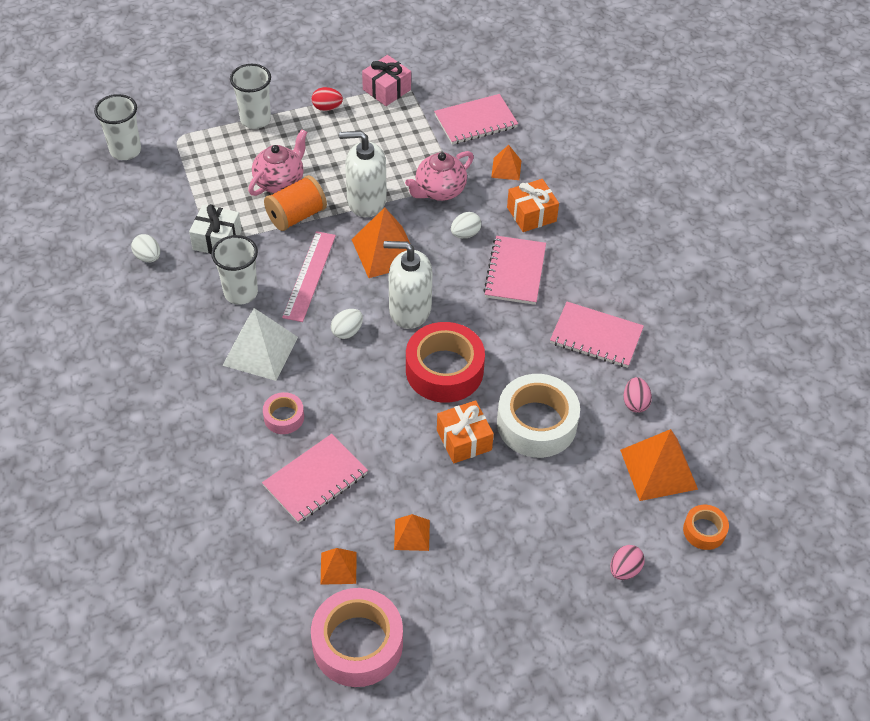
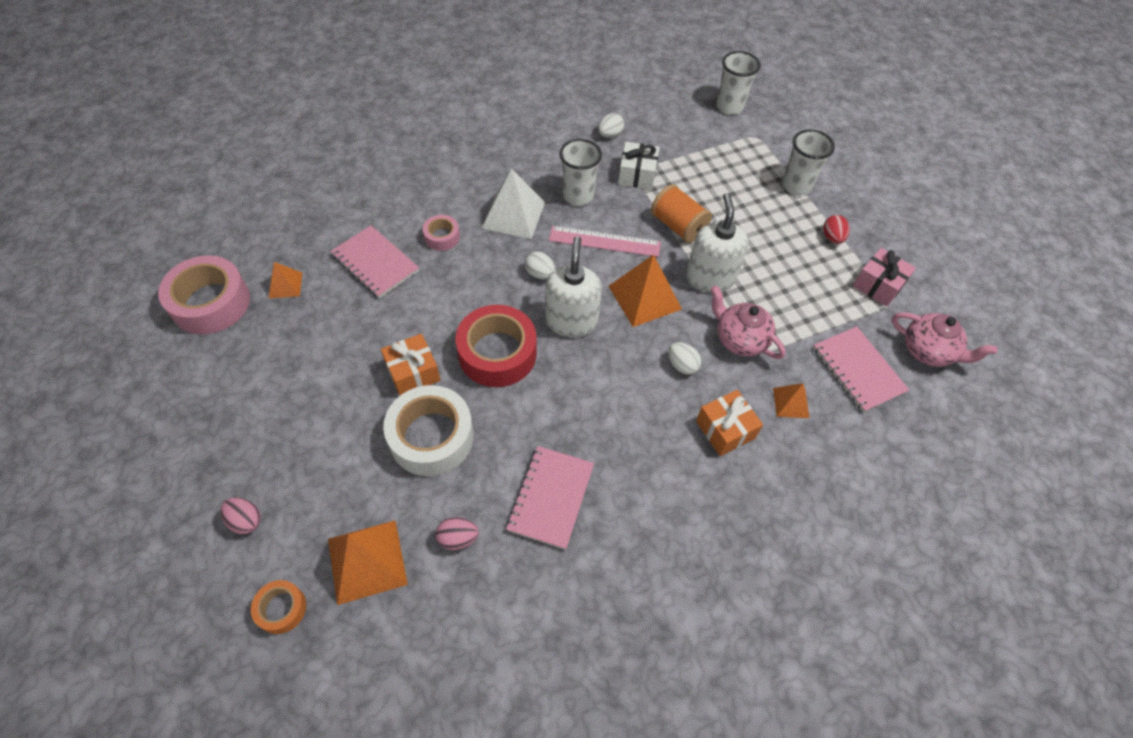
camera: 85 degrees right, 5 degrees up
(280, 182) = (719, 210): pink teapot -> pink teapot (928, 351)
(412, 534) = (311, 335): orange pyramid -> none
(515, 272) = (635, 414): pink notebook -> none

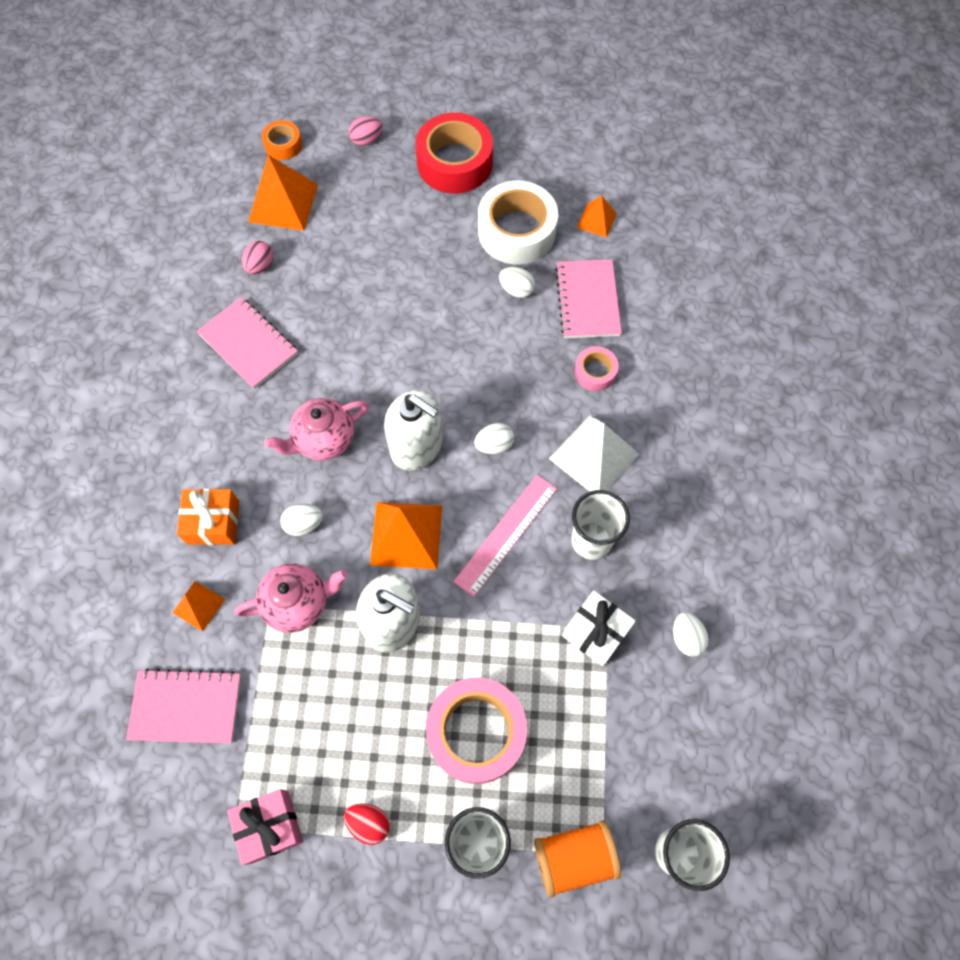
camera: 120 degrees right, 10 degrees up
(210, 303) = (603, 161): pink tape -> pink tape (476, 732)
(375, 263) = (587, 300): pink notebook -> pink notebook turned 75 degrees counterclockwise
(387, 314) = (516, 290): none -> white egg
(413, 372) = (436, 288): orange gift -> none
(431, 437) = (361, 280): white tape -> white tape (516, 231)
(497, 353) = (417, 364): red tape -> red tape (454, 163)
(678, 226) = (487, 632): orange spool -> orange spool (574, 857)
(928, 351) = (155, 812): pink teapot -> pink teapot (324, 439)

